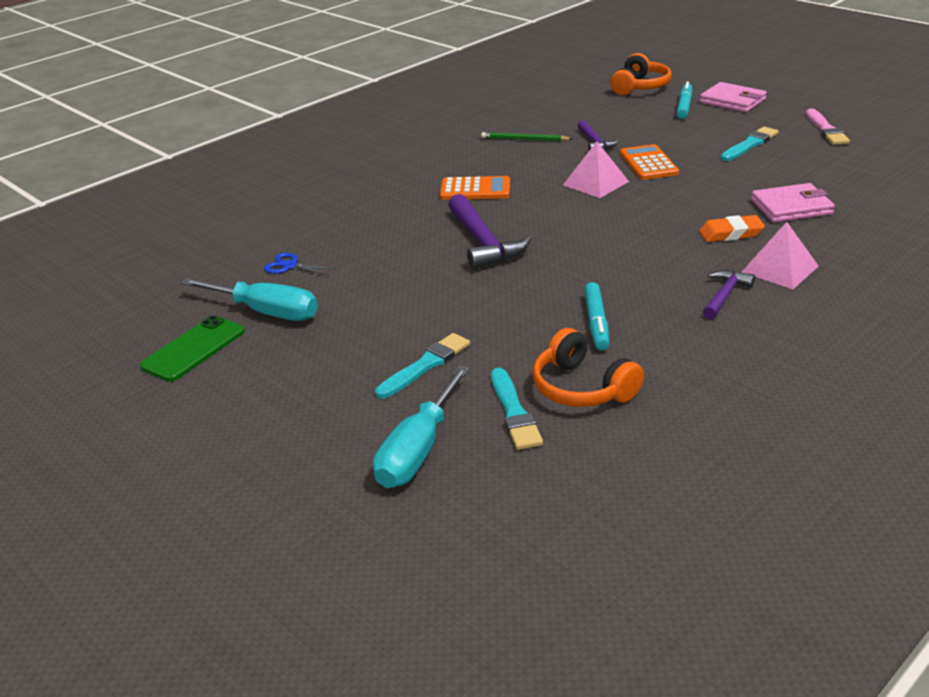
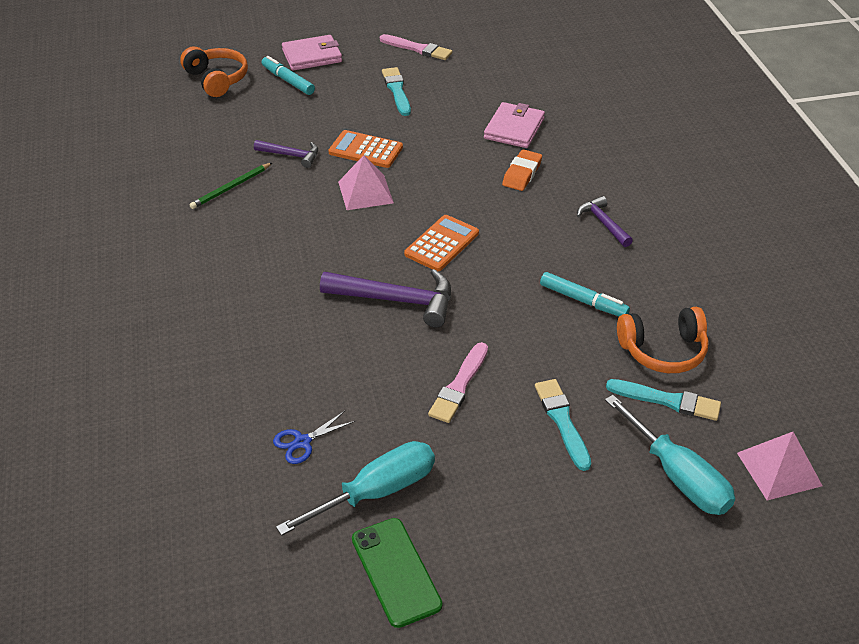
camera: 60 degrees left, 10 degrees up
(415, 303) = (459, 386): none -> pink brush
(475, 190) = (293, 260): orange calculator -> orange calculator (442, 244)
(780, 269) = (592, 181): pink pyramid -> pink pyramid (779, 469)

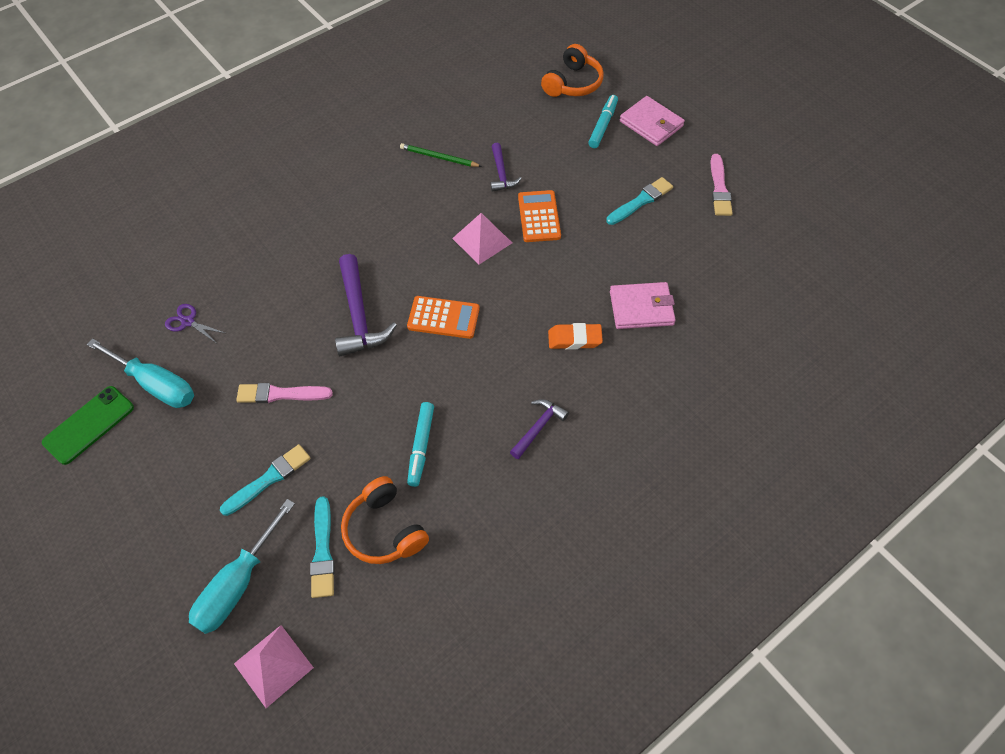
camera: 65 degrees right, 15 degrees up
(302, 442) = (188, 322): blue scissors -> purple scissors

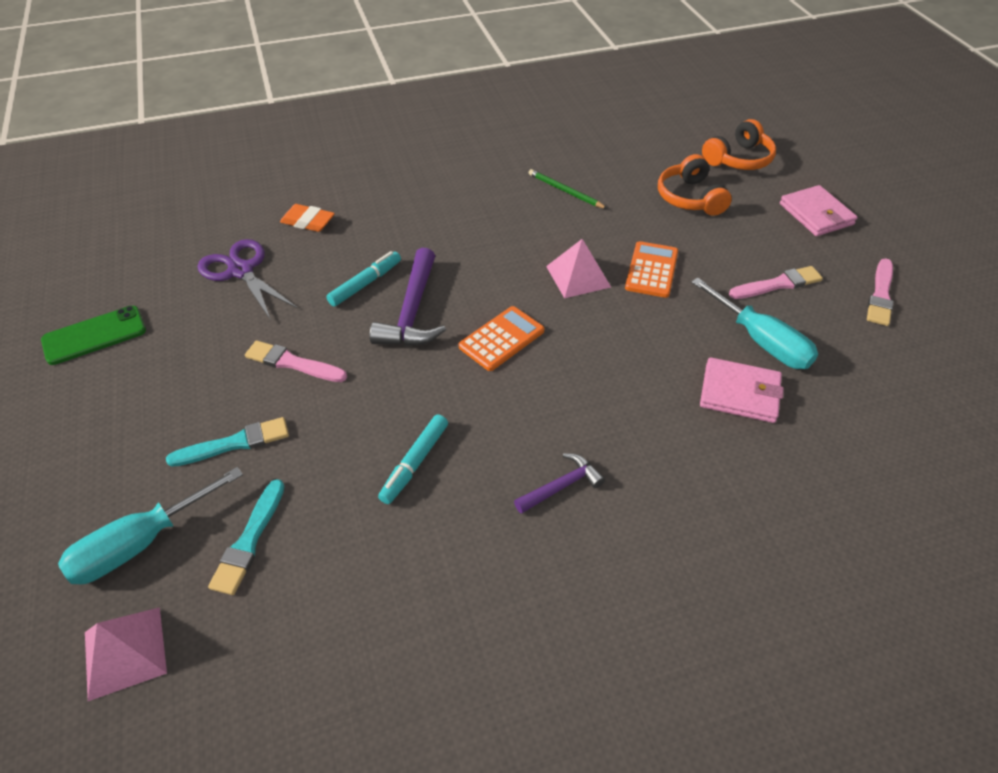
camera: 20 degrees right, 10 degrees down
(156, 385) = (178, 318): turquoise screwdriver -> turquoise screwdriver (761, 341)
(188, 322) = (241, 271): purple scissors -> purple scissors, size x1.83
(384, 530) = (329, 541): orange headphones -> orange headphones (690, 198)
(443, 318) = (501, 339): orange calculator -> orange calculator turned 75 degrees counterclockwise
(501, 174) = (626, 221): purple hammer -> none
(574, 339) = (644, 403): orange eraser -> orange eraser (308, 222)
(603, 125) = (758, 203): turquoise marker -> turquoise marker (365, 284)
(641, 201) = (777, 284): turquoise brush -> pink brush

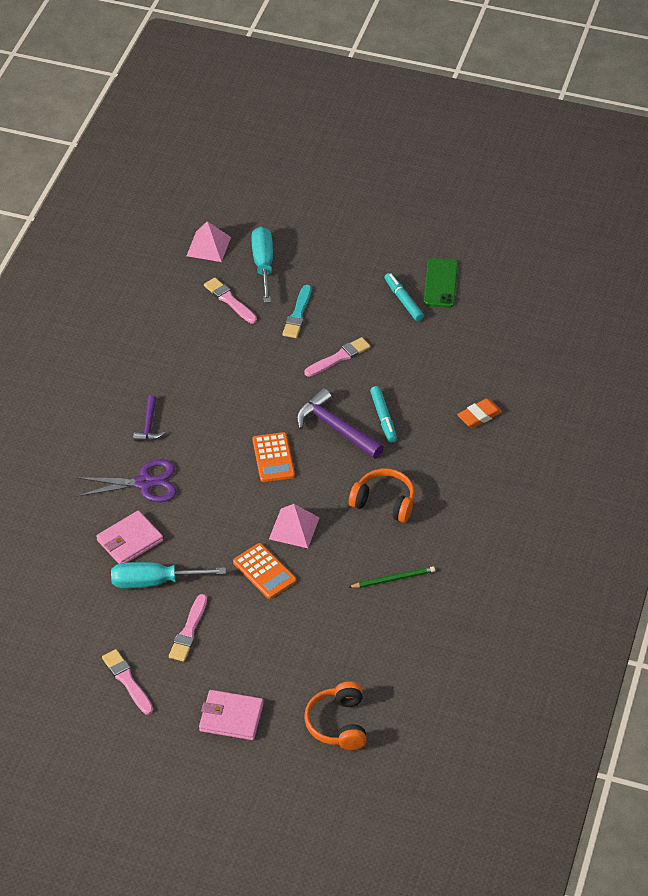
camera: 125 degrees right, 0 degrees up
(241, 271) = (450, 364): purple scissors -> purple scissors (144, 483)
(249, 540) = (229, 300): turquoise brush -> pink brush
(415, 463) = (218, 376): turquoise marker -> turquoise marker (403, 300)
(690, 198) = (318, 651): orange headphones -> orange headphones (384, 502)

